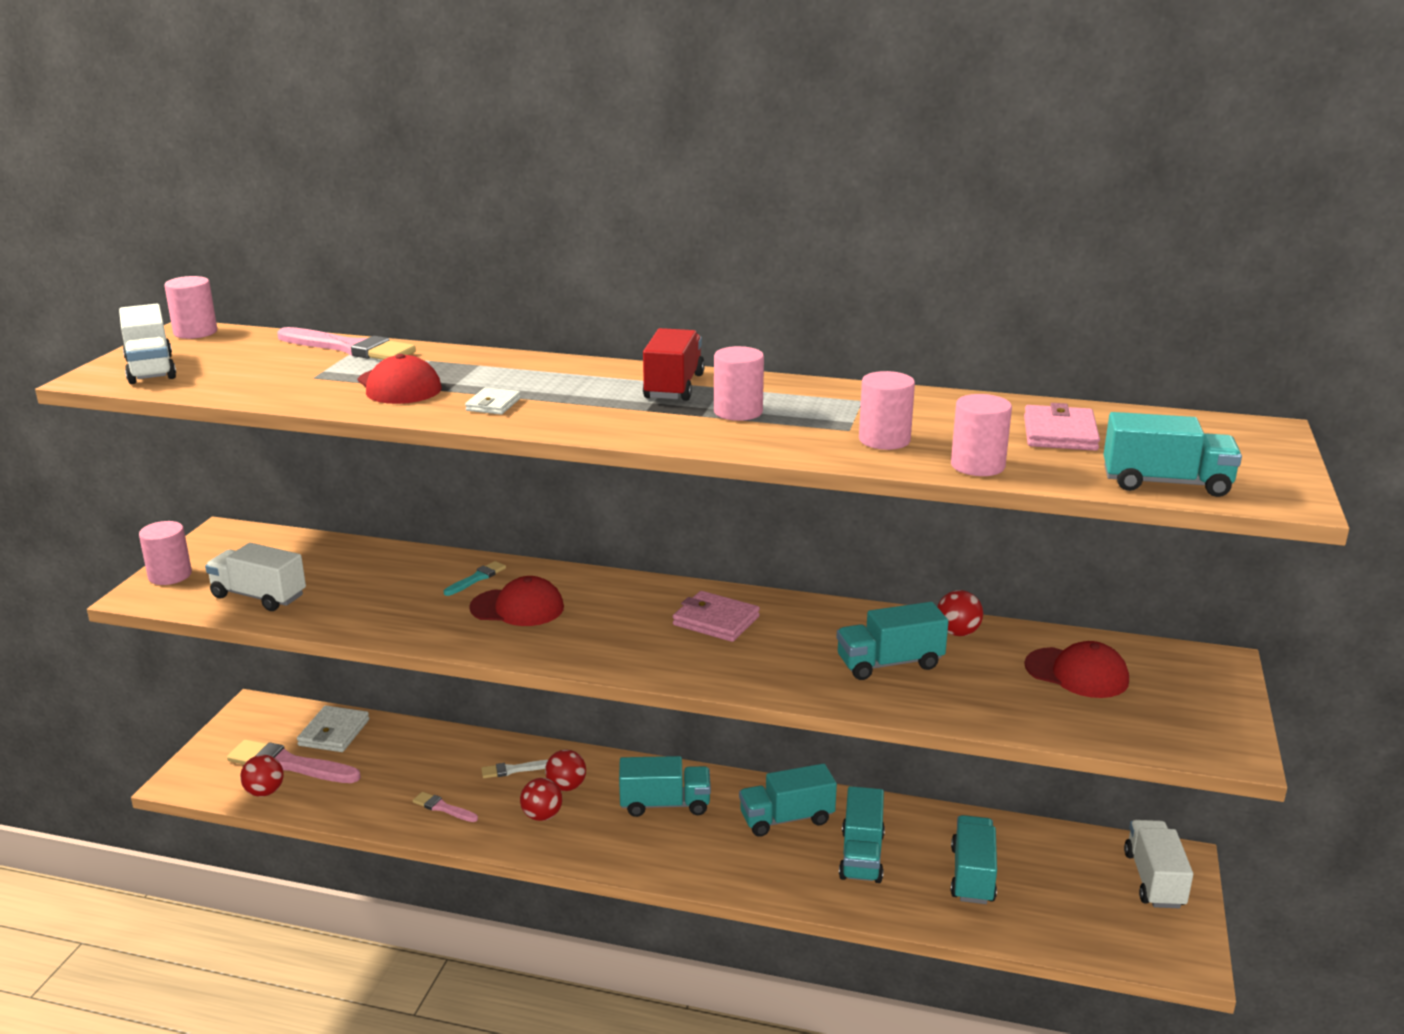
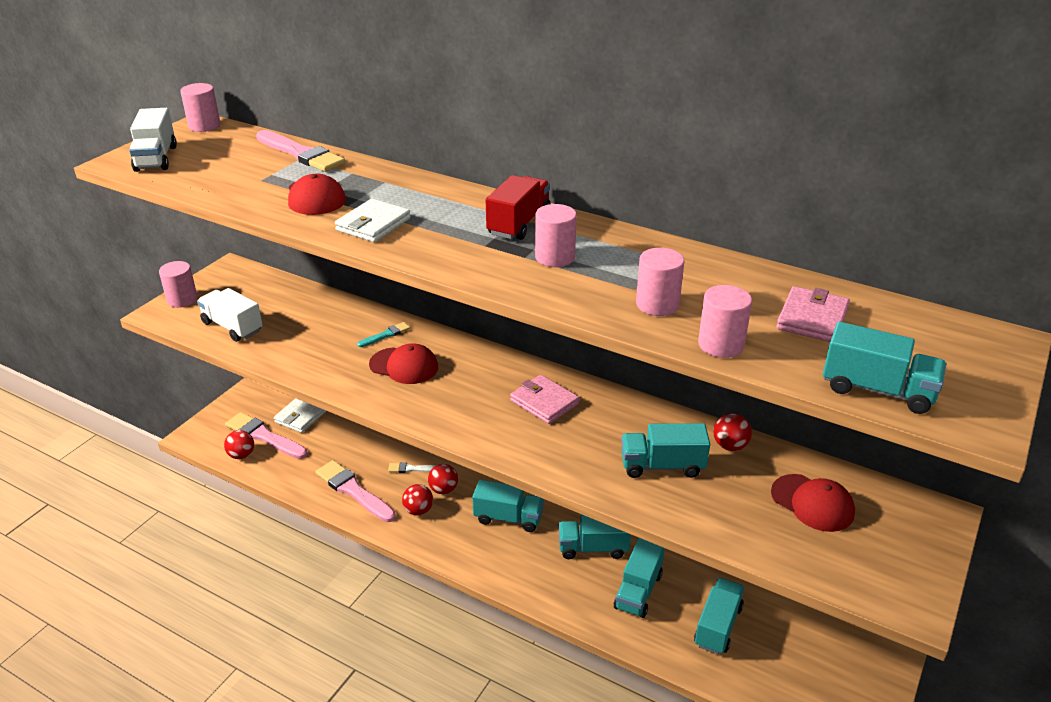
camera: 15 degrees right, 10 degrees up
(443, 808) = (353, 491): pink brush -> pink brush, size x2.00
(493, 404) = (373, 224): white wallet -> white wallet, size x1.61
(1154, 880) = (864, 661): white truck -> none

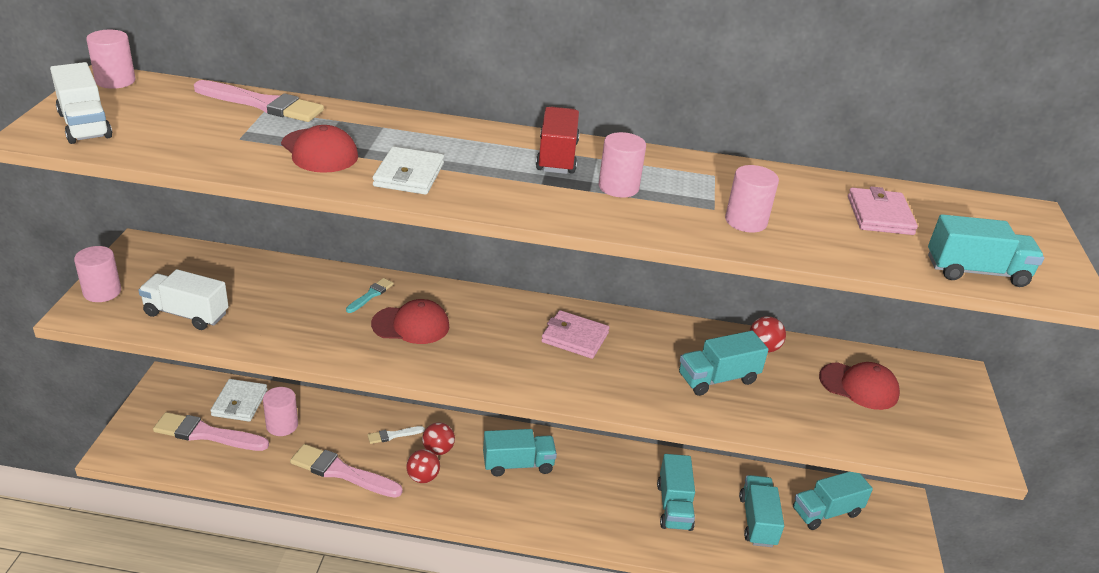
camera: 25 degrees left, 0 degrees up
(241, 455) = (190, 460): red ball -> none
(593, 548) = (613, 475): turquoise truck -> turquoise truck (826, 512)
(721, 345) = (827, 251): pink cylinder -> pink cylinder (282, 425)

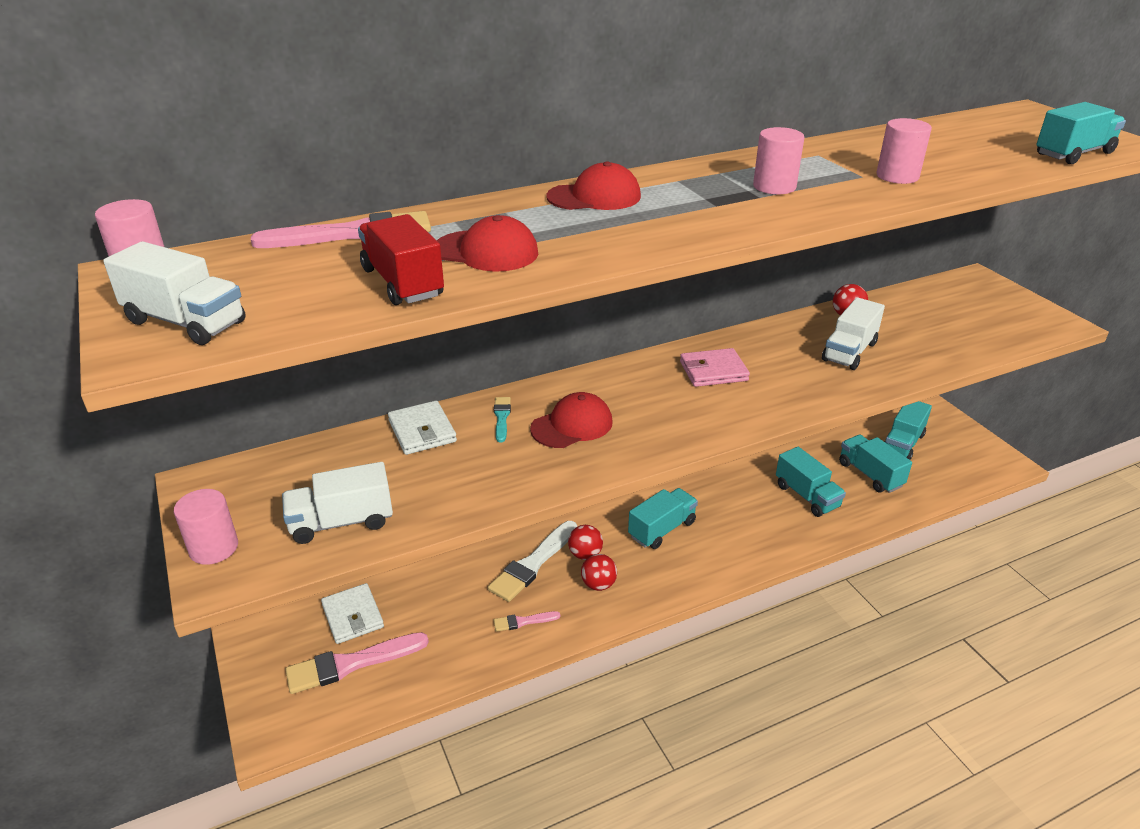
camera: 30 degrees left, 0 degrees up
(282, 425) = (419, 613): pink cylinder -> none
(341, 472) = (523, 621): pink brush -> pink brush, size x0.50
(393, 435) = (533, 564): white brush -> white brush, size x2.00
(409, 175) = (602, 240): white wallet -> white wallet (422, 431)
(557, 157) = (689, 182): red truck -> red truck (402, 283)
(718, 379) = (849, 352): turquoise truck -> white truck
(859, 386) = (937, 313): red cap -> red cap (594, 197)
(880, 215) = (961, 142): pink wallet -> none

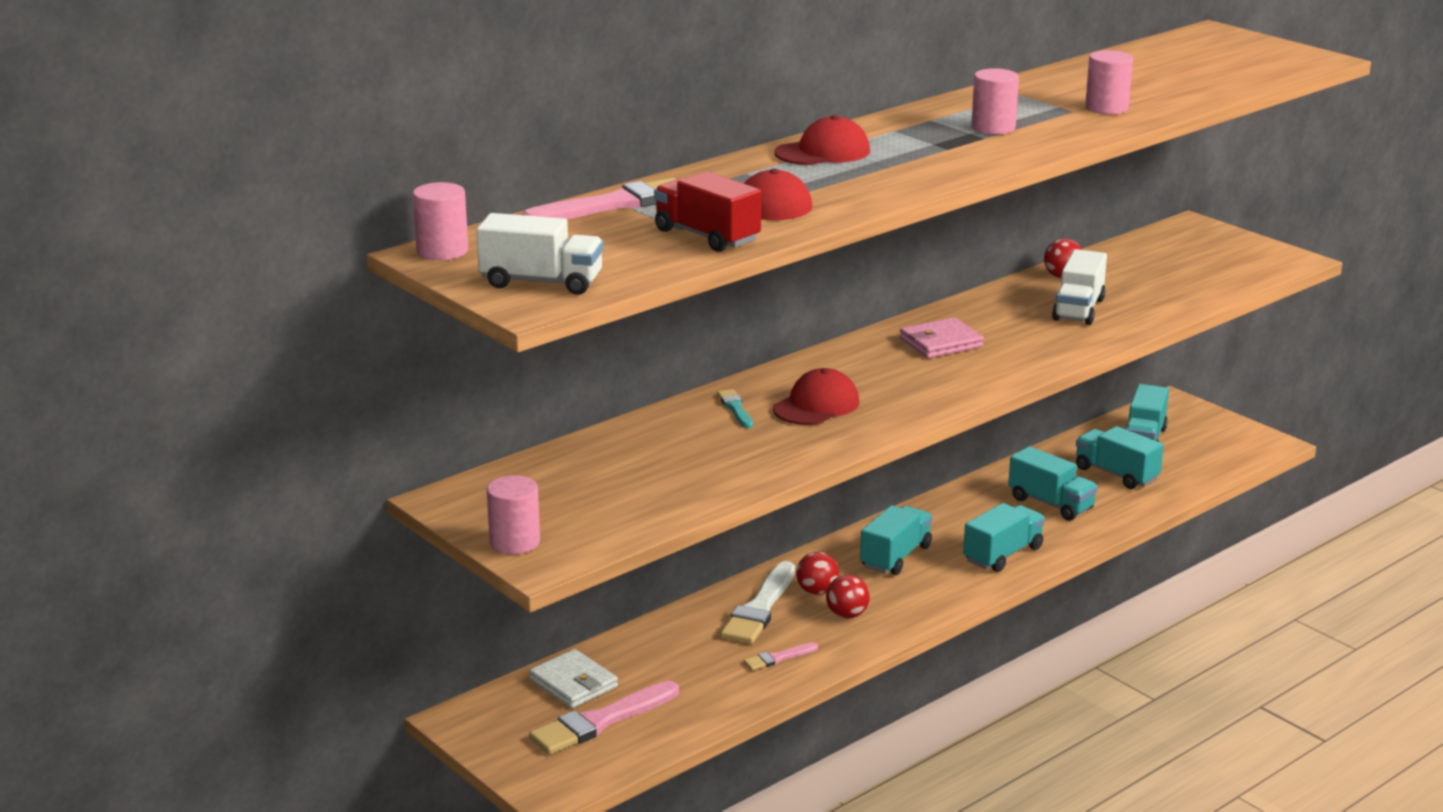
camera: 15 degrees left, 10 degrees down
(342, 522) = (631, 507): white truck -> none
(422, 431) = (656, 429): white wallet -> none
(1073, 154) = (1267, 73): turquoise truck -> turquoise truck (1003, 554)

